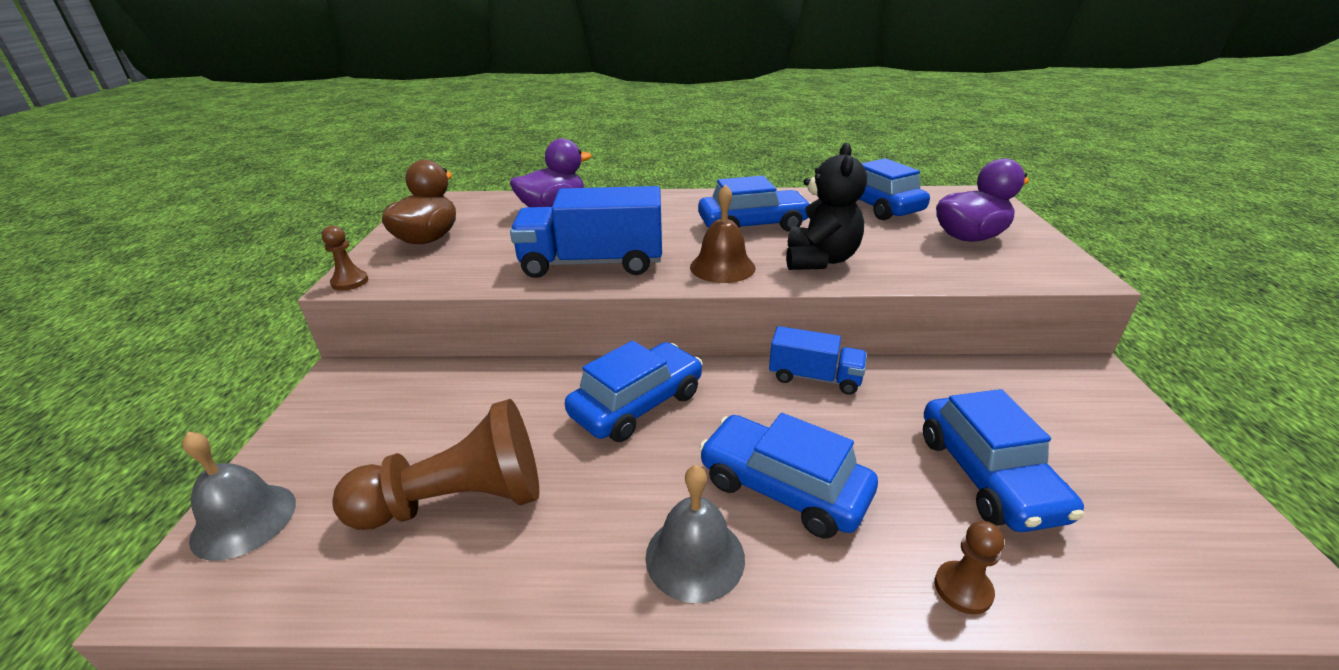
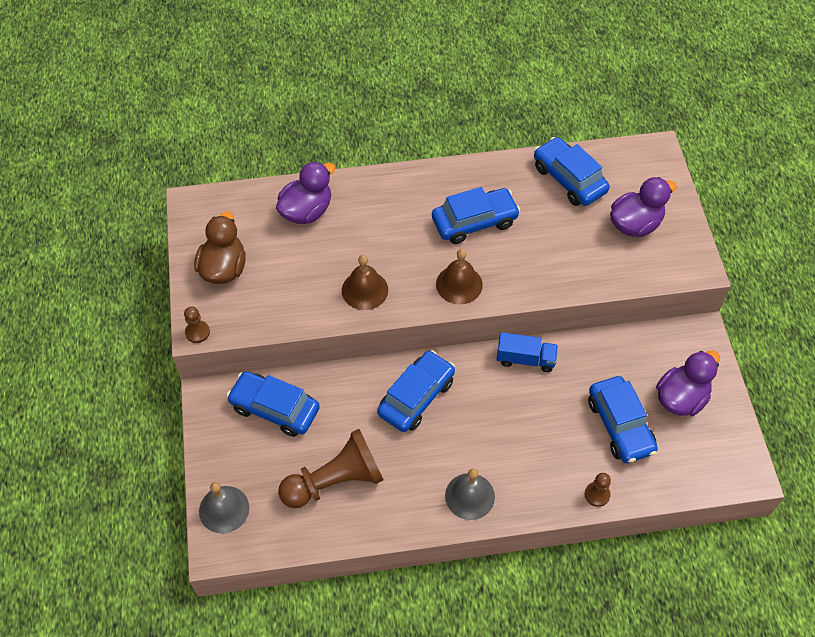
camera: 10 degrees left, 25 degrees up
(592, 264) = (365, 290): blue truck -> brown bell
(783, 487) = (510, 448): blue car -> blue car (274, 409)
(820, 260) = (527, 267): black teddy bear -> none
(1092, 448) = (681, 398): none -> purple duck

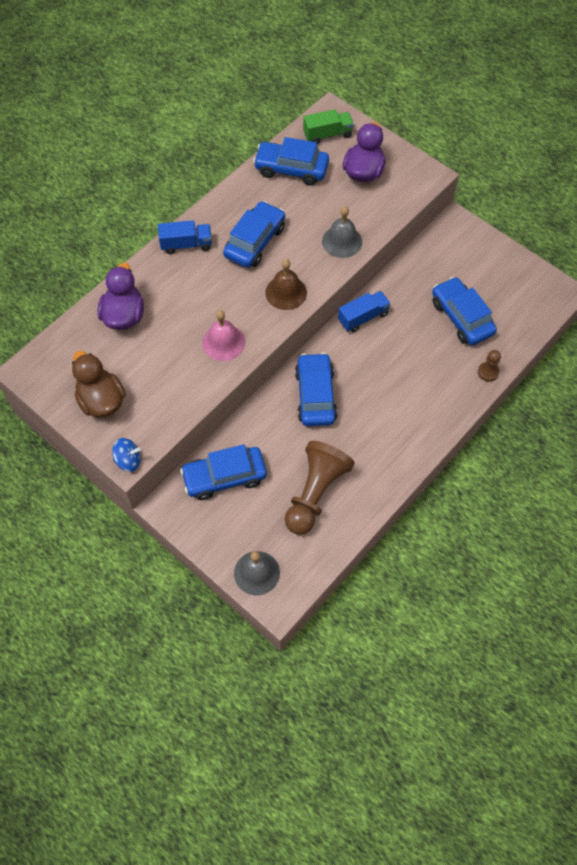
camera: 40 degrees left, 5 degrees up
(197, 332) = (128, 460): brown pawn -> blue spinning top
(365, 290) = (223, 342): brown bell -> pink bell
(413, 186) = (186, 244): none -> blue truck
(470, 496) = (412, 434): grey bell -> grey bell (342, 241)
(620, 425) = (461, 317): blue car -> blue car turned 150 degrees counterclockwise
(634, 169) = (327, 134): none -> green truck
(681, 398) = (481, 273): purple duck -> none

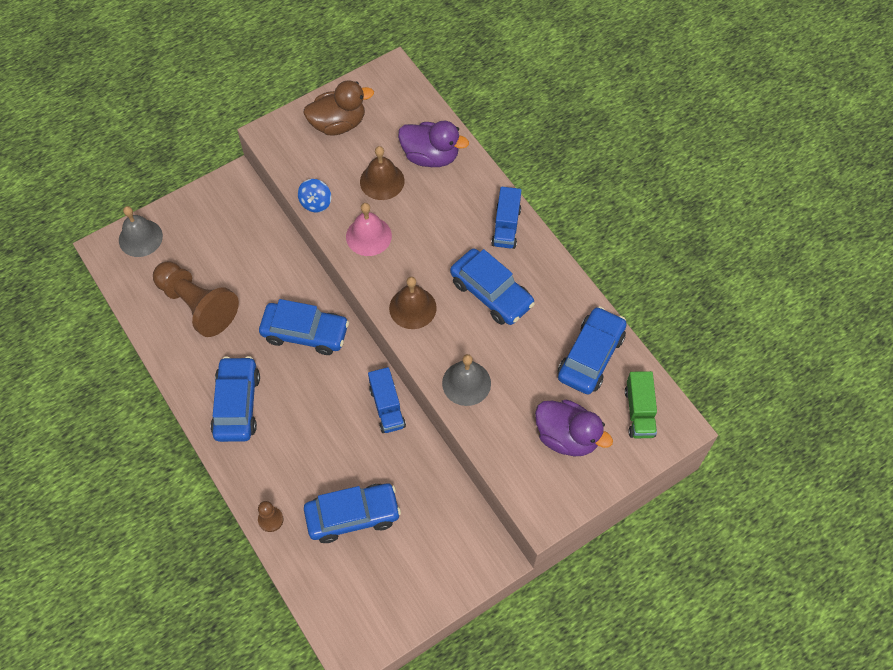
camera: 105 degrees right, 0 degrees up
(128, 460) = (266, 135): blue spinning top -> blue spinning top (316, 203)
(161, 347) = (382, 181): none -> brown bell
(224, 477) = (245, 232): blue car -> blue car (237, 404)

